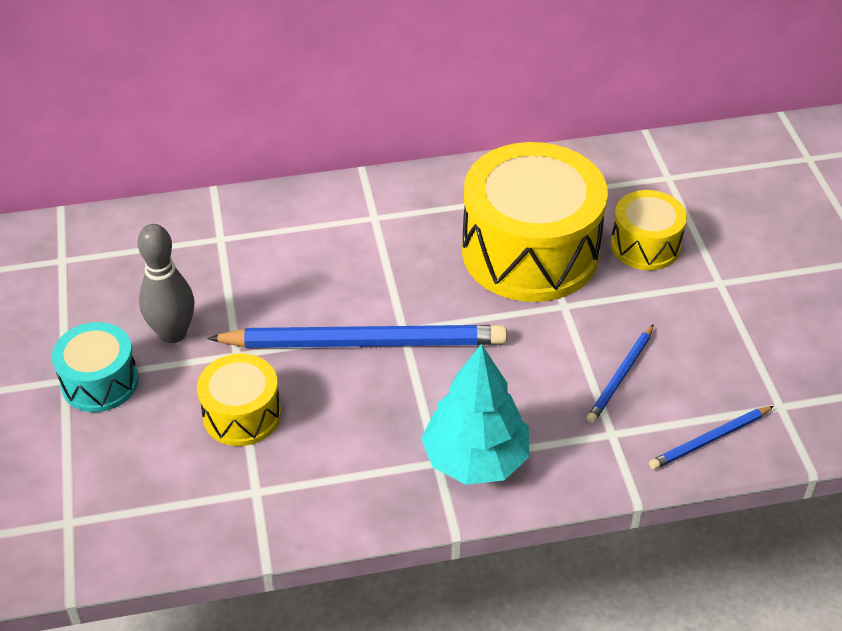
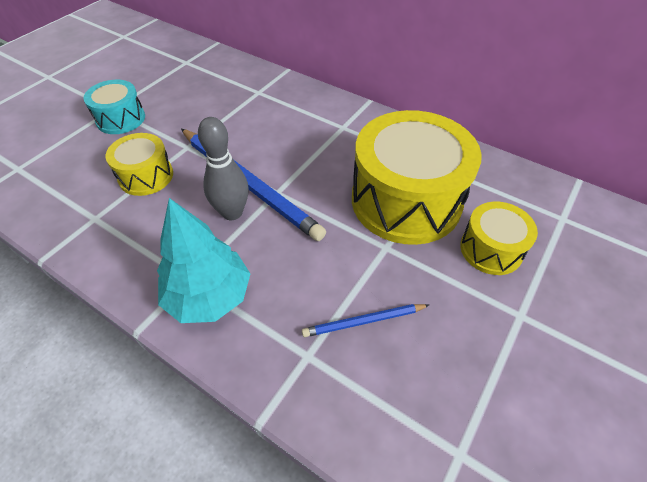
camera: 45 degrees right, 5 degrees up
(173, 333) = (177, 119): grey bowling pin -> grey bowling pin (232, 212)
(710, 439) = (369, 427): blue pencil -> none

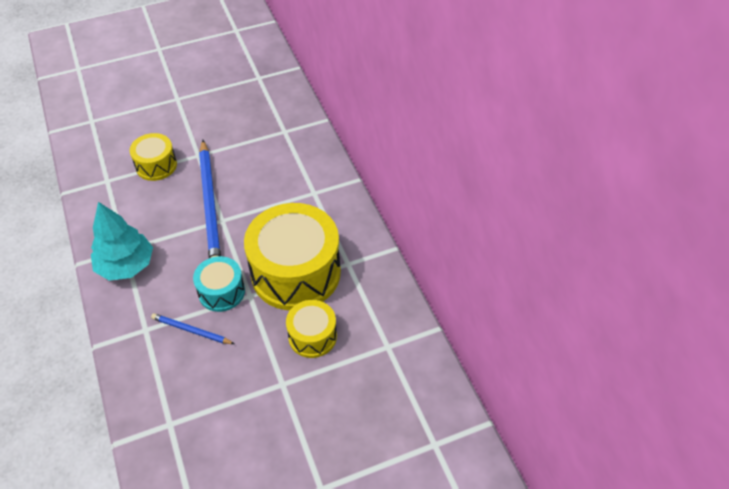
camera: 35 degrees right, 0 degrees up
(121, 119) = (176, 110): turquoise drum -> turquoise drum (221, 292)
(232, 212) = (183, 220): grey bowling pin -> none

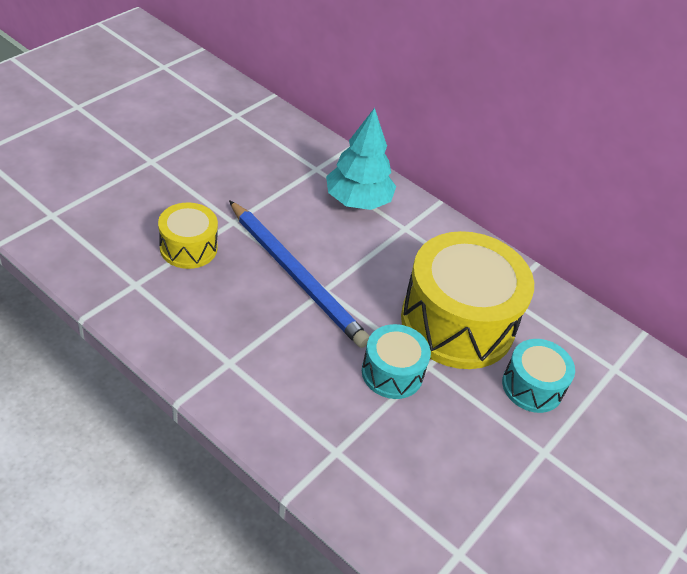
camera: 35 degrees left, 5 degrees down
(126, 266) = (248, 382): turquoise tree -> turquoise tree (358, 201)
(191, 330) = (394, 431): blue pencil -> none
(312, 336) = (532, 386): yellow drum -> turquoise drum

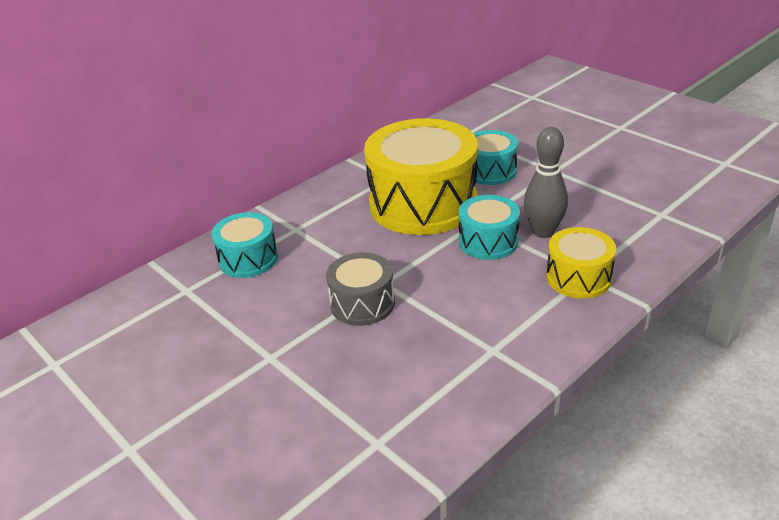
camera: 75 degrees left, 10 degrees down
(188, 248) = (313, 395): yellow drum -> yellow drum (578, 277)
(295, 275) = (362, 303): blue pencil -> grey drum
(358, 201) = (248, 259): turquoise tree -> turquoise drum
(412, 423) = (543, 232): none -> grey bowling pin

